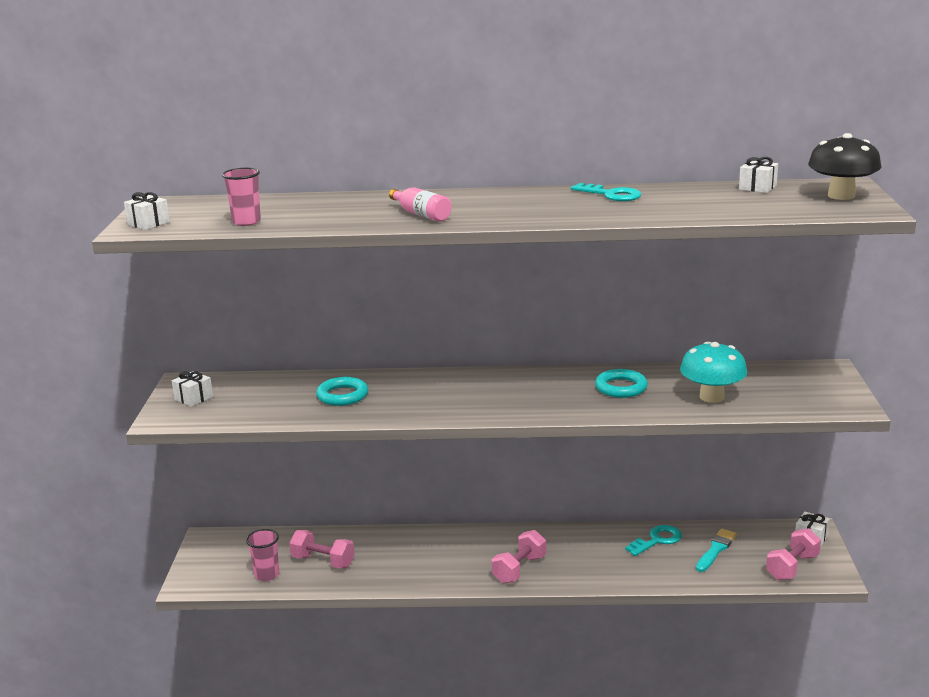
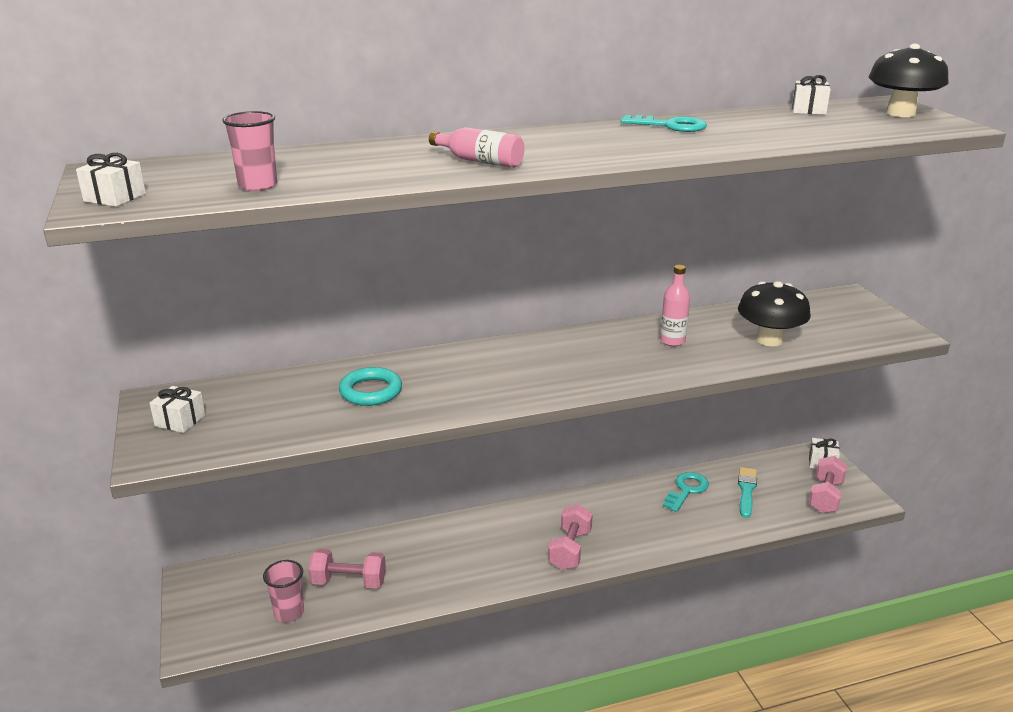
camera: 20 degrees left, 5 degrees up
(621, 387) = (672, 341): turquoise ring -> pink bottle
(711, 397) = (769, 340): turquoise mushroom -> black mushroom

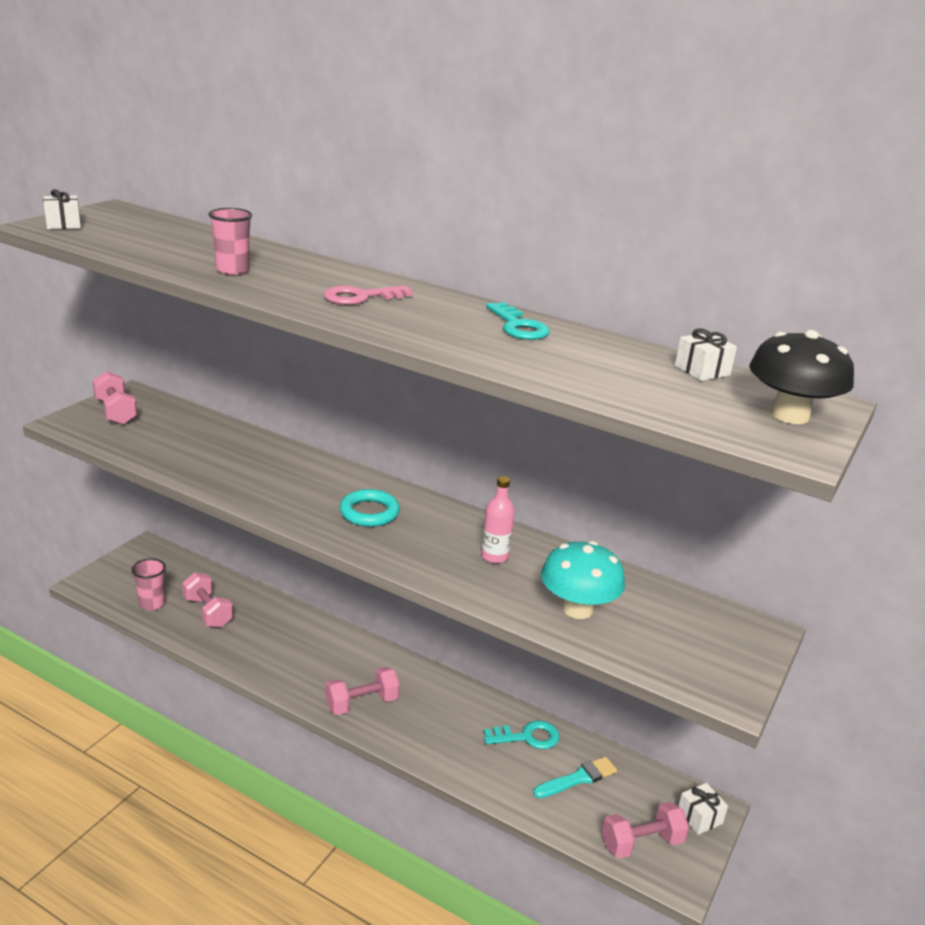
camera: 45 degrees right, 0 degrees up
(180, 420) = (116, 412): white gift -> pink dumbbell
(258, 186) = (135, 247): pink cup -> pink cup (232, 270)
(371, 391) = (231, 458): turquoise ring -> turquoise ring (369, 512)
(480, 161) = (291, 288): pink bottle -> none
(539, 148) = (361, 297): none -> pink key
(769, 340) = (577, 609): black mushroom -> turquoise mushroom

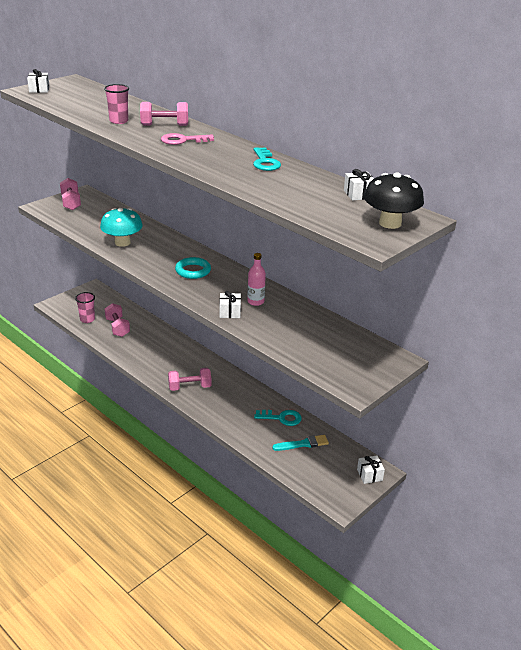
camera: 15 degrees right, 5 degrees up
(462, 580) = (230, 312): none -> white gift
(577, 609) = (290, 334): turquoise mushroom -> turquoise mushroom (122, 242)
(642, 843) = (327, 482): pink dumbbell -> pink dumbbell (164, 125)

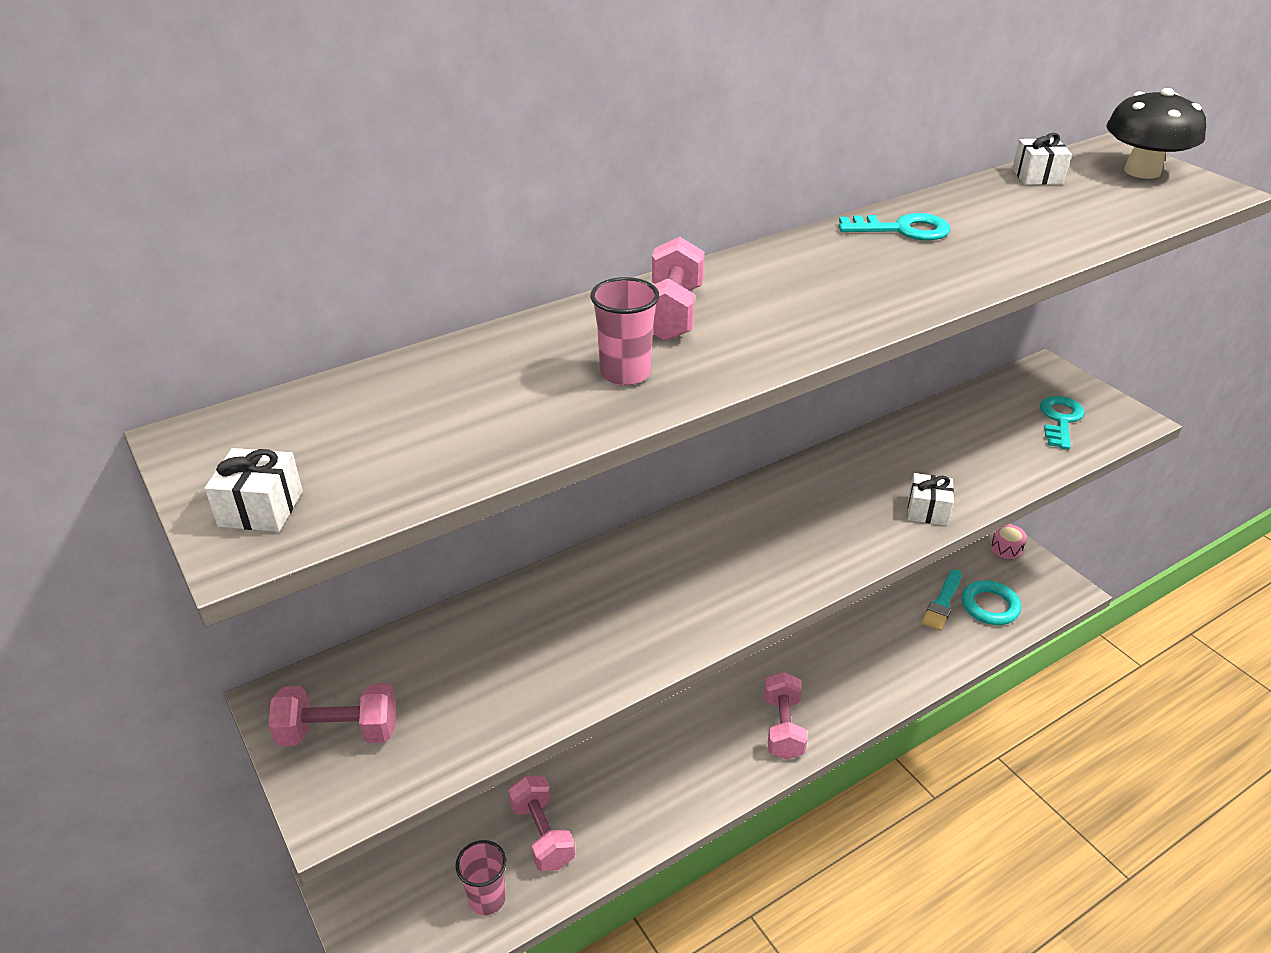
camera: 75 degrees left, 5 degrees up
(117, 327) = (542, 834): pink dumbbell -> pink dumbbell turned 75 degrees clockwise
(122, 242) = (615, 638): turquoise mushroom -> none
(183, 140) = (776, 299): pink key -> none
(193, 271) = (767, 539): turquoise ring -> turquoise ring (990, 606)
(255, 302) = (890, 475): pink bottle -> none
(281, 418) = (878, 615): turquoise key -> turquoise key (1060, 420)
(303, 444) = (942, 603): turquoise brush -> turquoise brush turned 150 degrees counterclockwise
(369, 475) = (1006, 548): white gift -> pink drum

